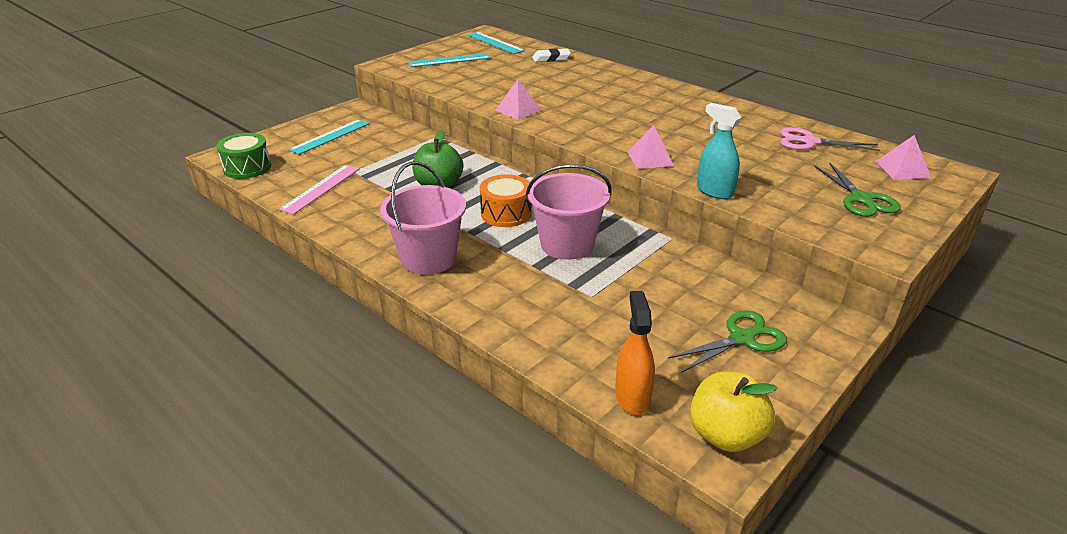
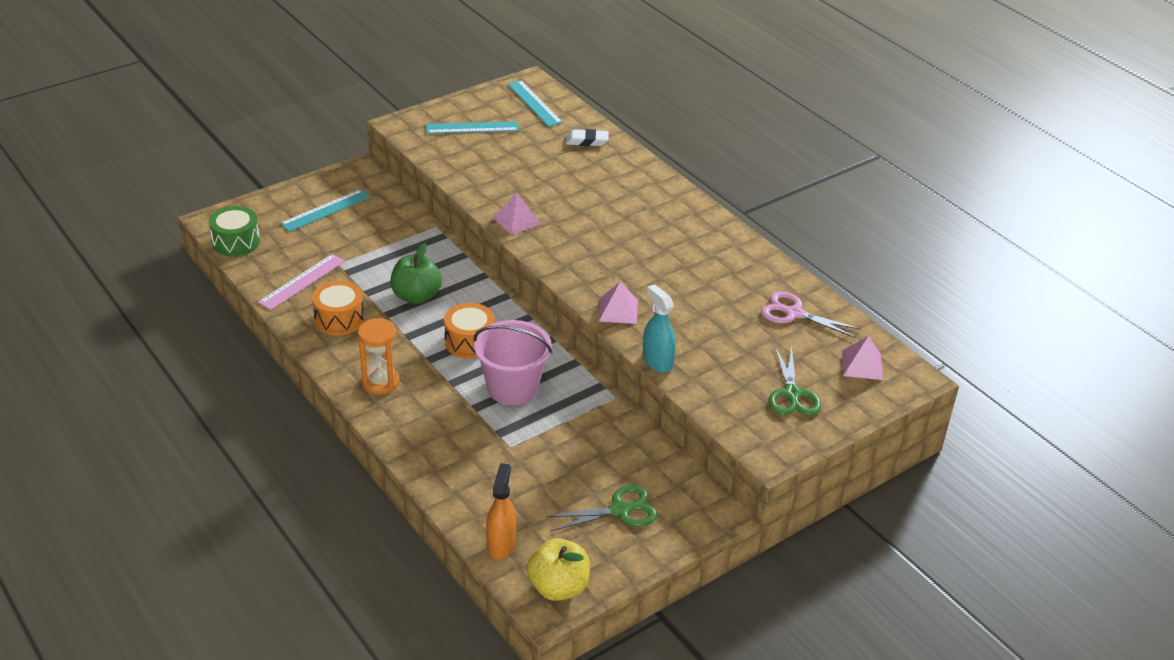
camera: 10 degrees right, 5 degrees up
(367, 212) = (339, 319): none -> orange drum
(428, 258) = (381, 382): pink bucket -> orange hourglass

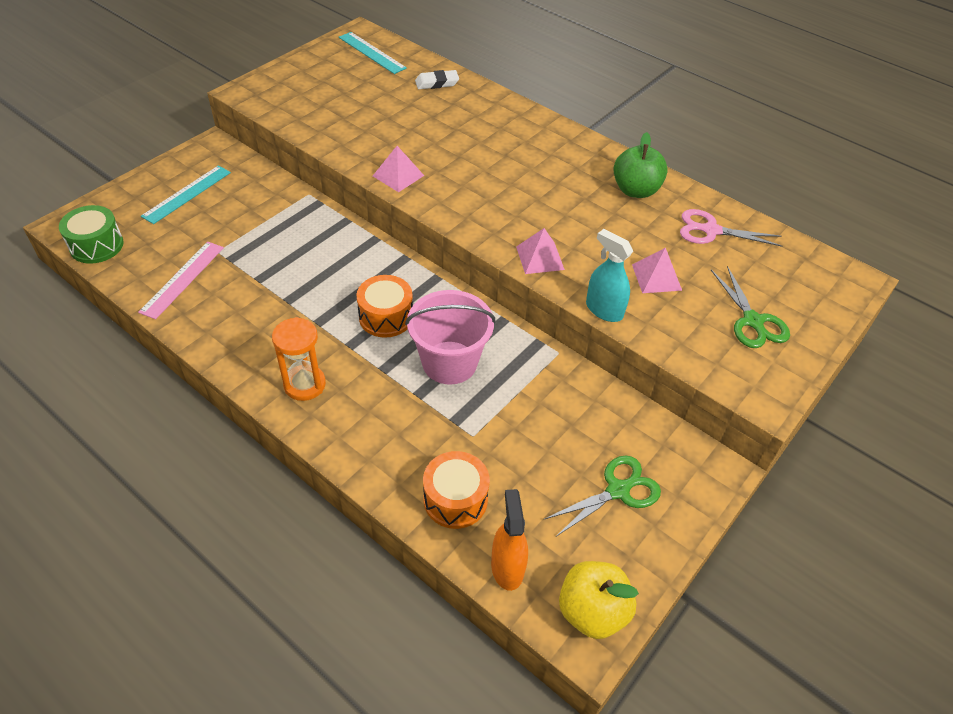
camera: 15 degrees left, 10 degrees up
(339, 319) = (236, 316): orange drum -> orange drum (455, 499)
(416, 296) = (312, 274): green apple -> green apple (635, 190)
(472, 128) = (319, 85): turquoise ruler -> none
(862, 365) = (801, 275): pink pyramid -> pink pyramid (656, 277)

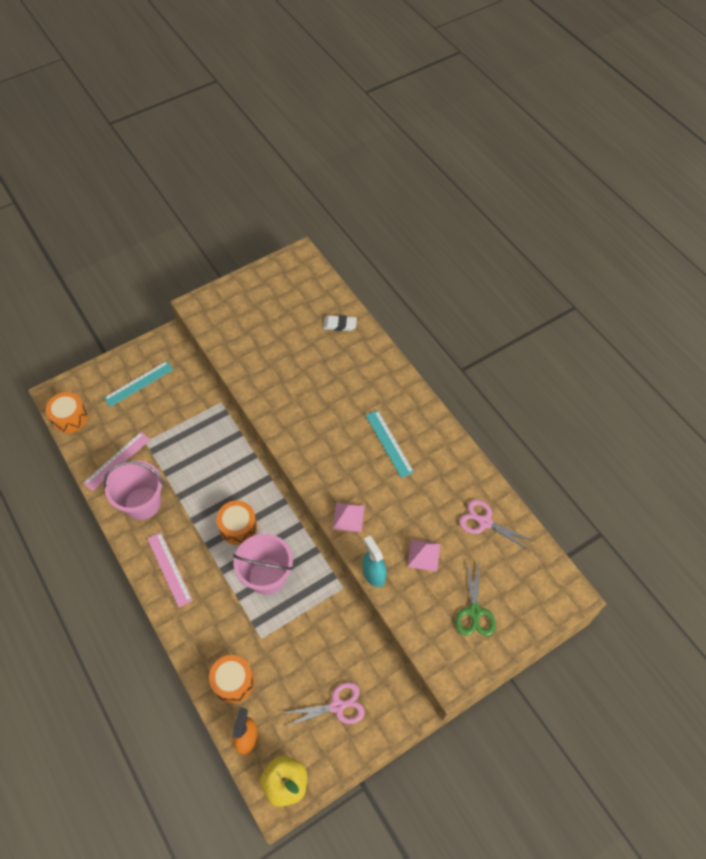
camera: 20 degrees right, 10 degrees up
(96, 245) = (70, 418): green drum -> orange drum
(237, 318) = (142, 503): none -> pink bucket
(304, 384) = (169, 569): orange hourglass -> pink ruler
(371, 53) = (302, 281): turquoise ruler -> turquoise ruler (389, 443)
(398, 175) = (278, 415): pink pyramid -> none
(618, 490) = (338, 706): green scissors -> pink scissors
(635, 190) = (445, 470): green apple -> none

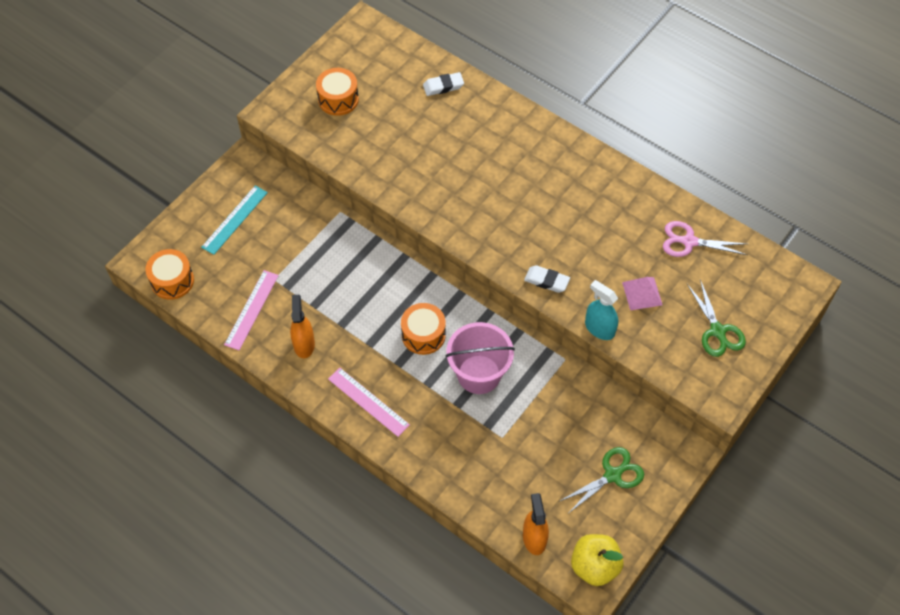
camera: 20 degrees left, 0 degrees up
(142, 503) = (304, 344): pink bucket -> orange spray bottle
(233, 682) = (493, 489): orange drum -> orange drum (338, 99)
(338, 706) = (613, 474): pink scissors -> green scissors
(348, 517) = (546, 281): pink pyramid -> white eraser
(389, 443) = (554, 194): turquoise ruler -> none

